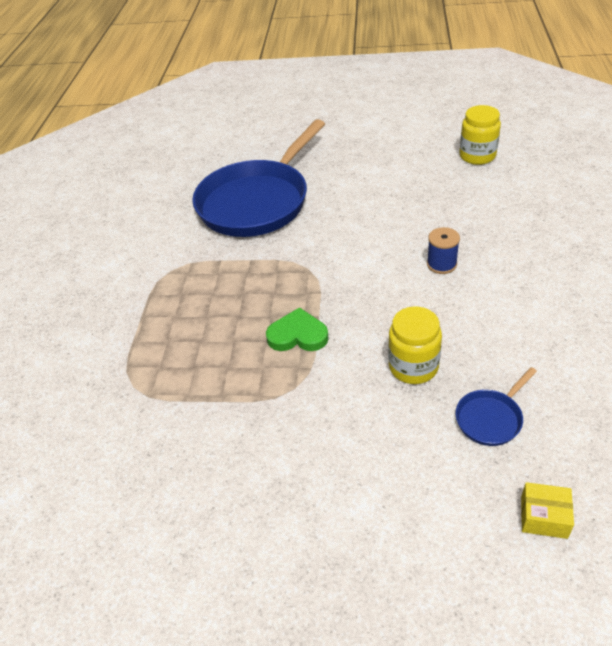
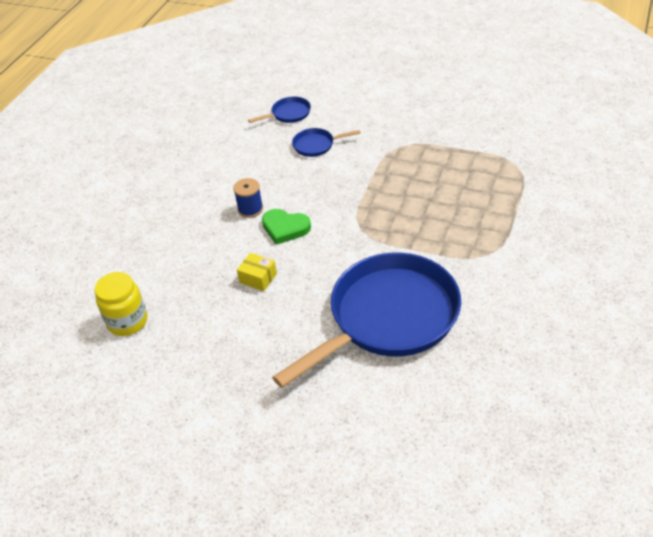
camera: 165 degrees left, 0 degrees up
(298, 335) = (387, 177): green heart -> green heart (285, 228)
(413, 366) = (316, 145): yellow jar -> blue pan
(543, 517) = (293, 76): yellow box -> yellow box (258, 278)

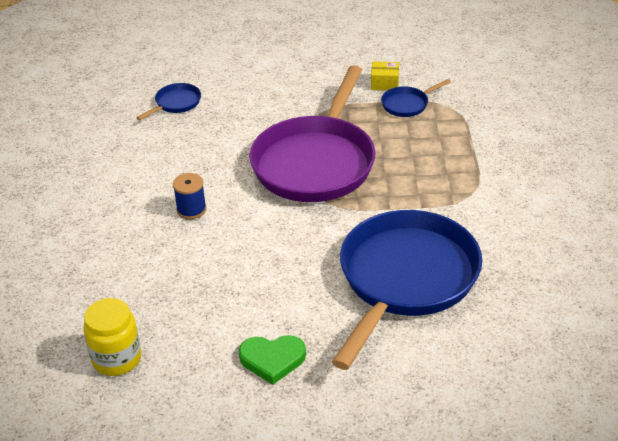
camera: 25 degrees left, 5 degrees down
(258, 278) = (243, 276): yellow box -> yellow box (384, 83)
(285, 228) = (243, 220): green heart -> green heart (272, 360)
(316, 145) = (227, 129): blue pan -> blue pan (407, 104)
(372, 191) = (316, 162): none -> purple pan

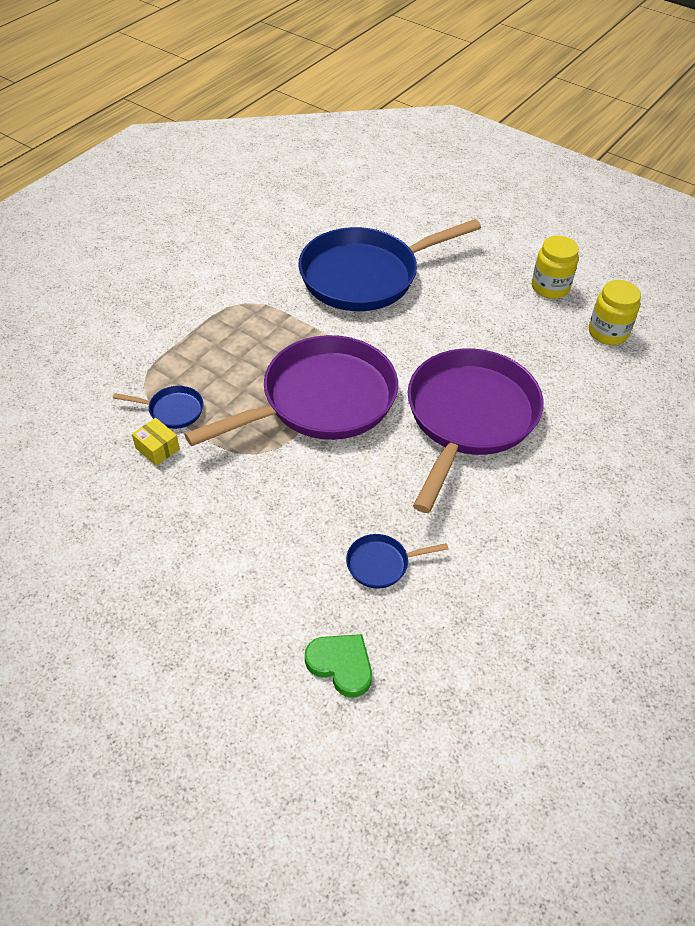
camera: 145 degrees left, 10 degrees up
(191, 209) = (468, 418): blue spool -> purple pan
(212, 379) = (550, 287): none -> yellow jar
(272, 360) = (502, 278): green heart -> green heart (341, 665)

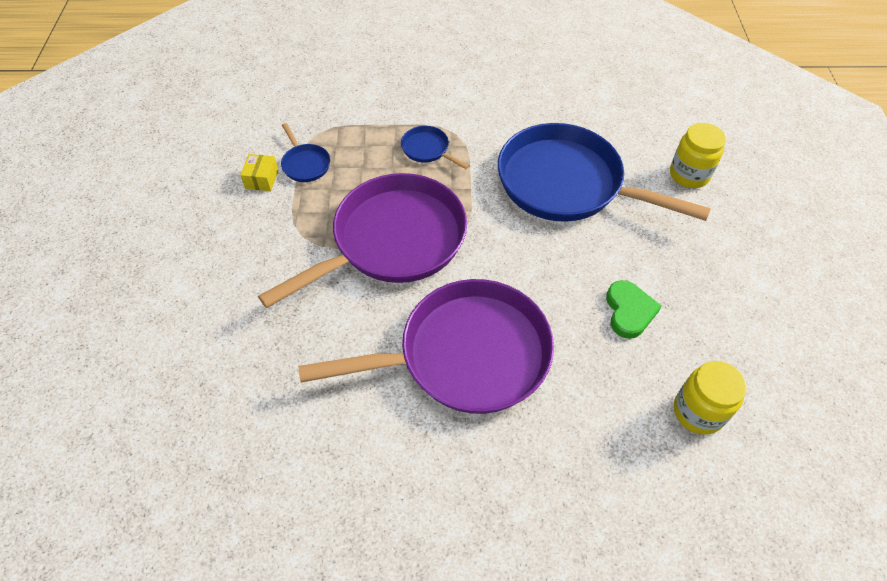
camera: 55 degrees right, 5 degrees up
(321, 401) = (392, 241): purple pan -> purple pan turned 60 degrees counterclockwise
(341, 665) = (128, 415): green heart -> green heart (629, 311)
(381, 564) = (247, 384): blue pan -> blue pan (428, 149)
(550, 287) = (708, 325): yellow jar -> yellow jar (689, 175)

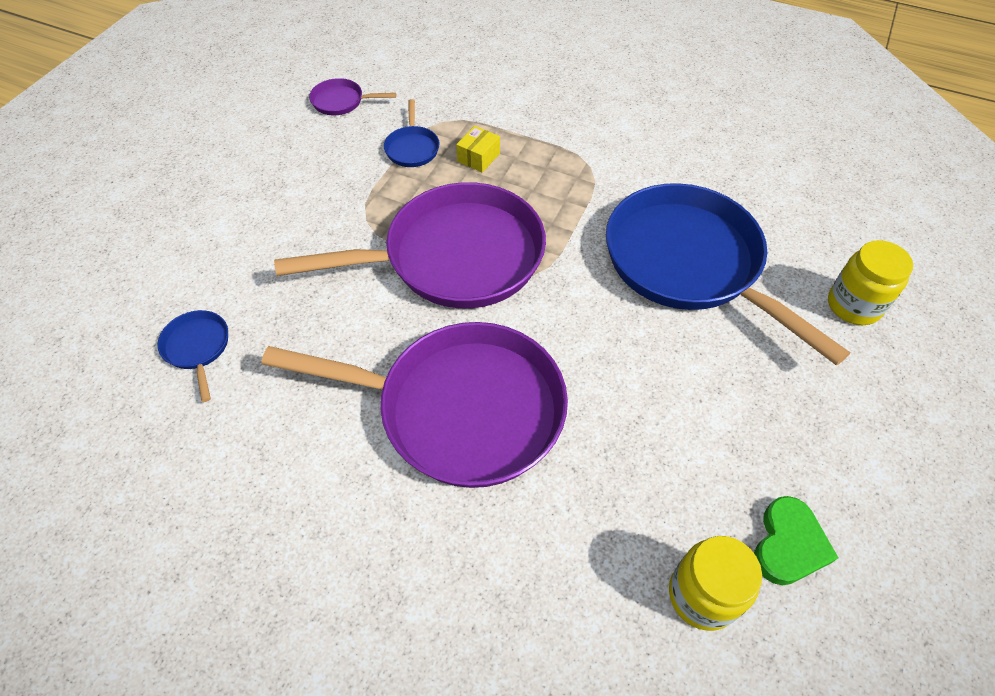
camera: 25 degrees right, 0 degrees up
(219, 143) = (341, 101): none -> purple pan
(262, 179) = (360, 149): yellow box -> yellow box (478, 157)
(428, 149) = (549, 174): blue pan -> blue pan (198, 348)
(629, 311) = (682, 438): green heart -> green heart (789, 544)

